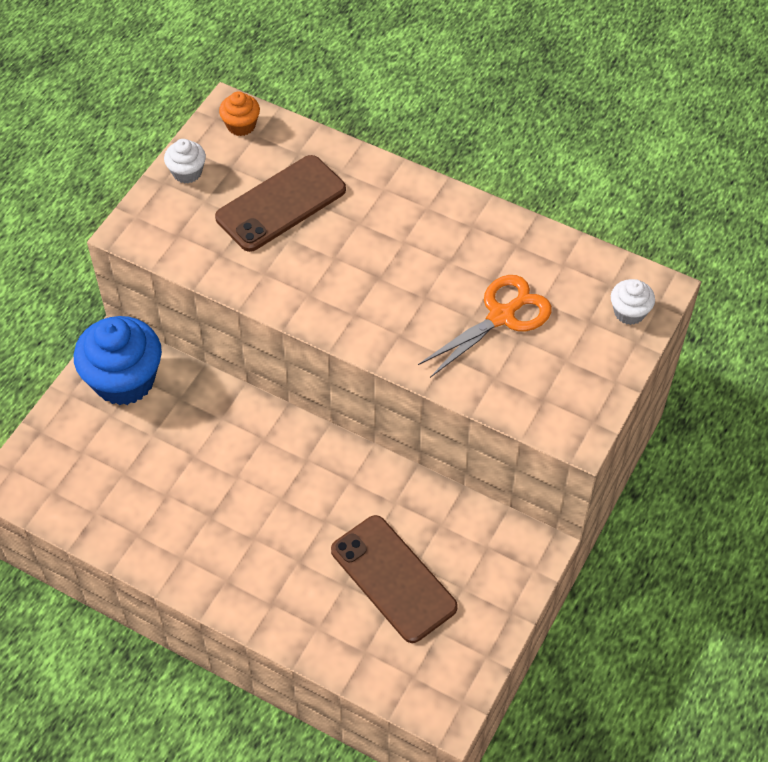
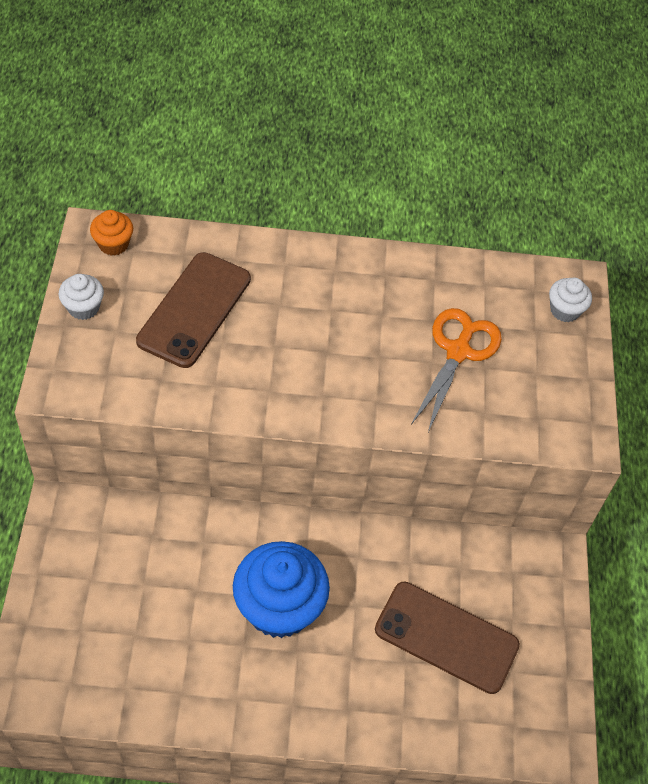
camera: 30 degrees left, 0 degrees up
(124, 380) = (87, 539): blue cupcake -> blue cupcake (279, 607)

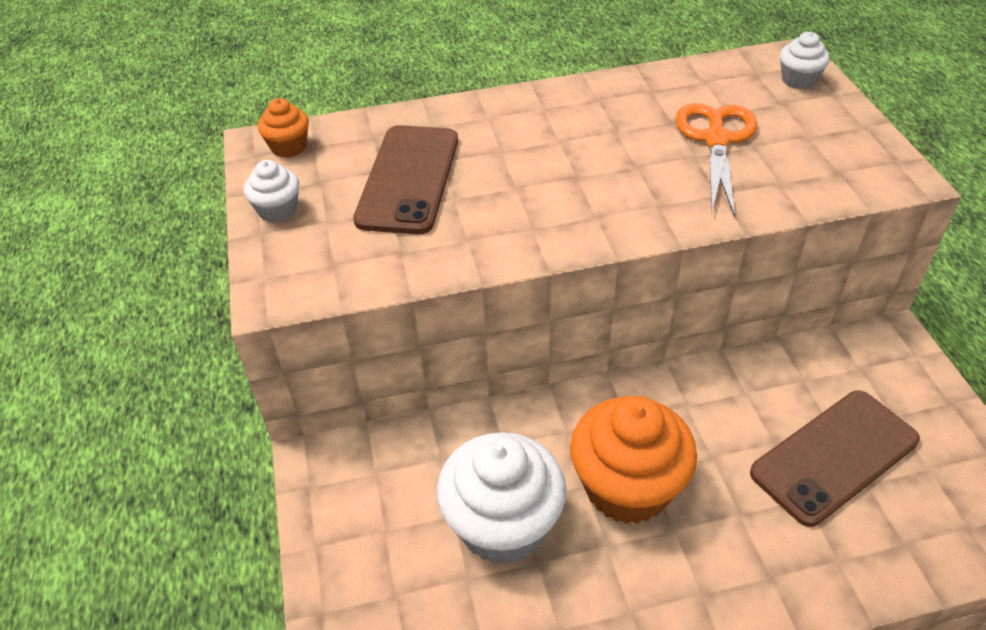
camera: 10 degrees left, 10 degrees down
(176, 604) = (503, 525): none -> white cupcake
(279, 607) = (627, 487): blue cupcake -> orange cupcake
(446, 637) = (834, 456): brown phone -> brown phone turned 45 degrees counterclockwise

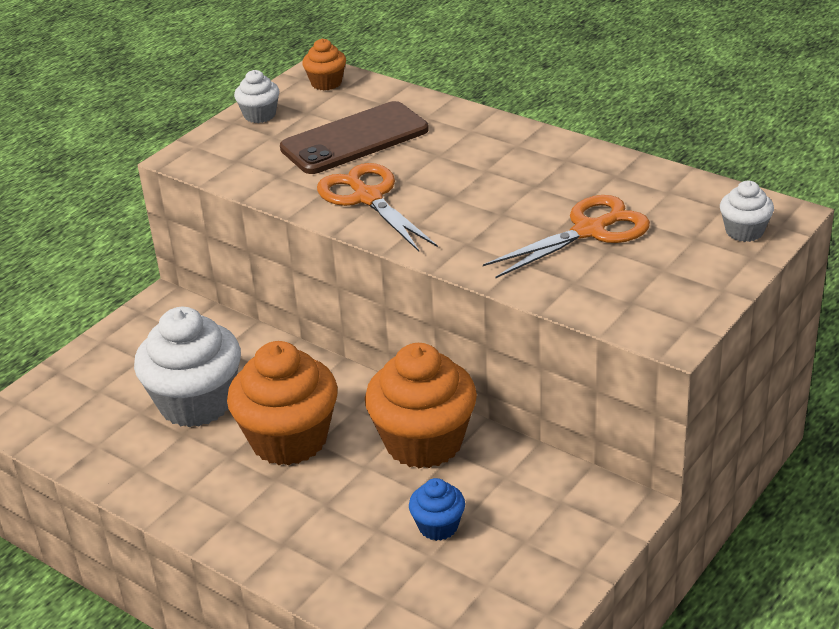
camera: 50 degrees right, 10 degrees down
(516, 220) = (368, 198): none -> orange scissors
(716, 402) = (424, 442): none -> orange cupcake
(834, 456) = (438, 526): brown phone -> blue cupcake

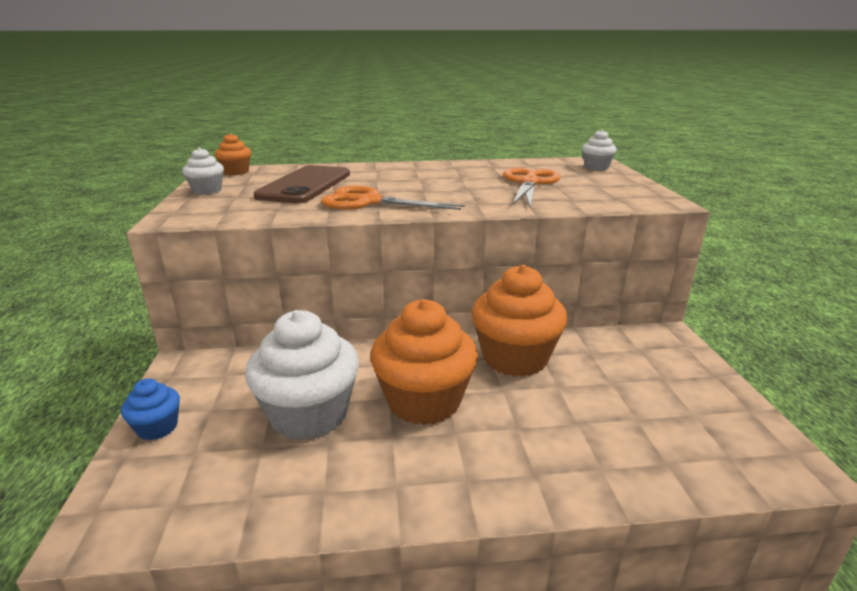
camera: 45 degrees left, 10 degrees down
(438, 526) = (608, 398): blue cupcake -> blue cupcake (157, 427)

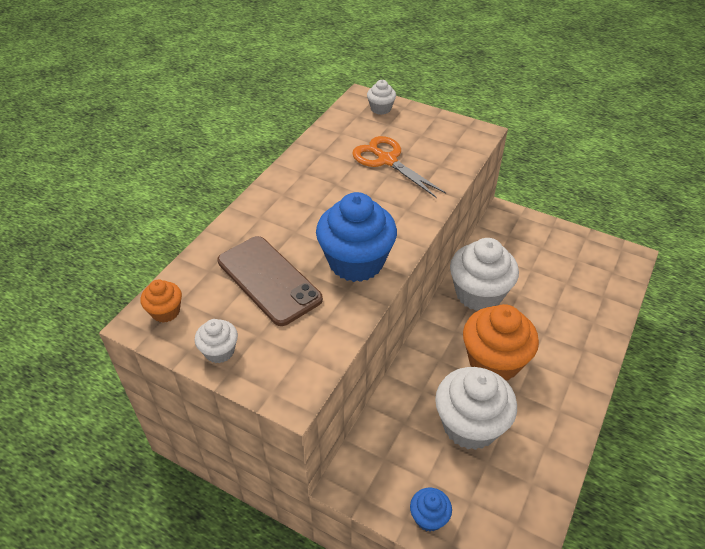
camera: 55 degrees left, 20 degrees up
(368, 202) = (356, 262): orange scissors -> blue cupcake
(515, 358) = (479, 294): orange cupcake -> white cupcake

